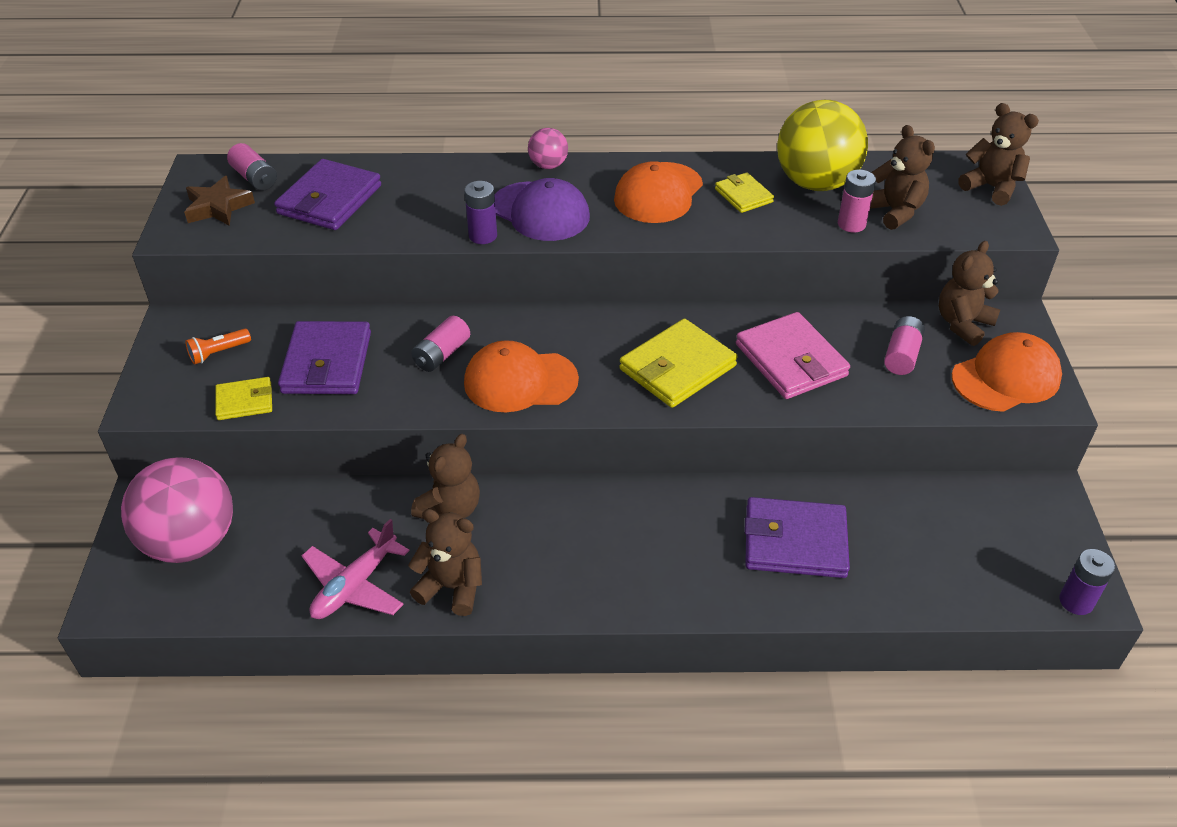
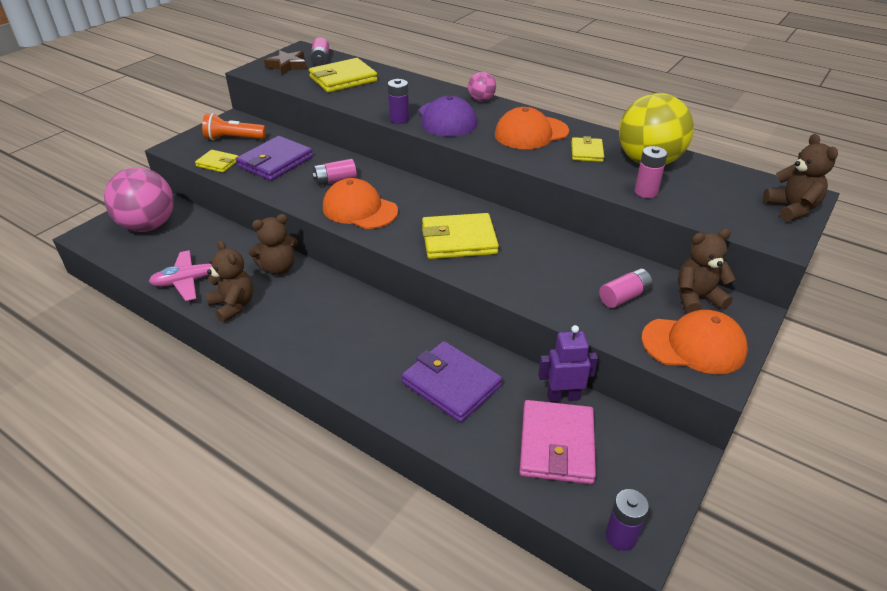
camera: 35 degrees right, 5 degrees down
(218, 353) = (233, 139): orange flashlight -> orange flashlight, size x1.57
(329, 200) = (343, 79): purple wallet -> yellow wallet
(791, 360) = (538, 266): pink wallet -> pink wallet (556, 445)
(894, 211) = (689, 196): brown teddy bear -> none
(906, 494) = (563, 397): none -> purple robot

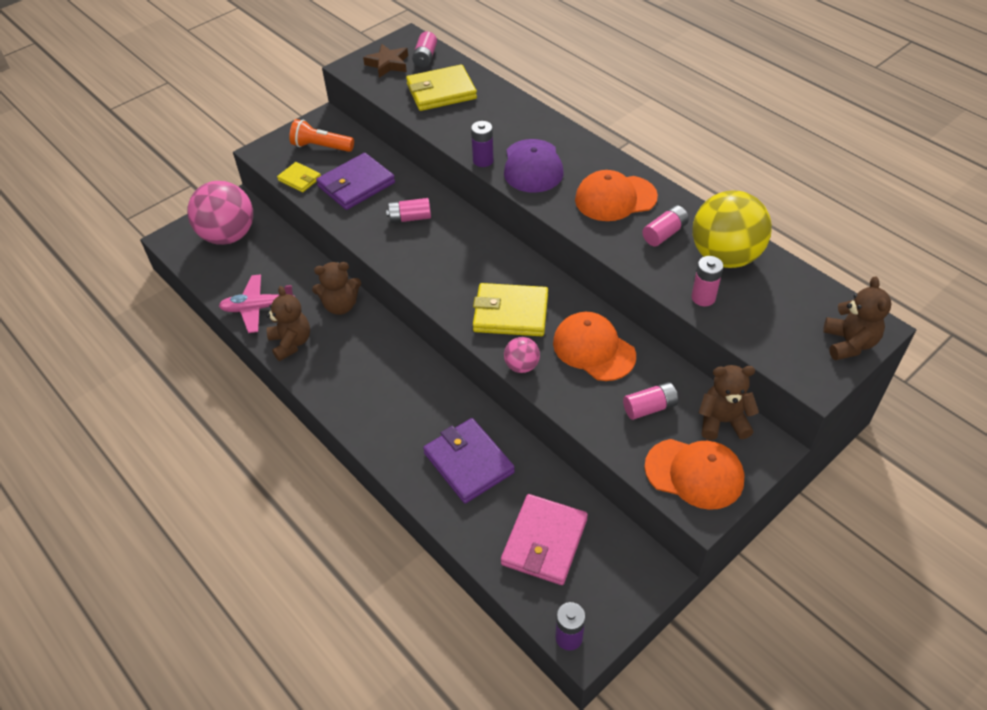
camera: 15 degrees right, 10 degrees up
(359, 209) = (424, 259): orange cap -> orange cap (593, 349)
(481, 100) = (579, 141): pink ball -> pink ball (521, 366)
(563, 397) = (568, 494): purple robot -> none
(587, 152) = (664, 233): yellow wallet -> pink battery

